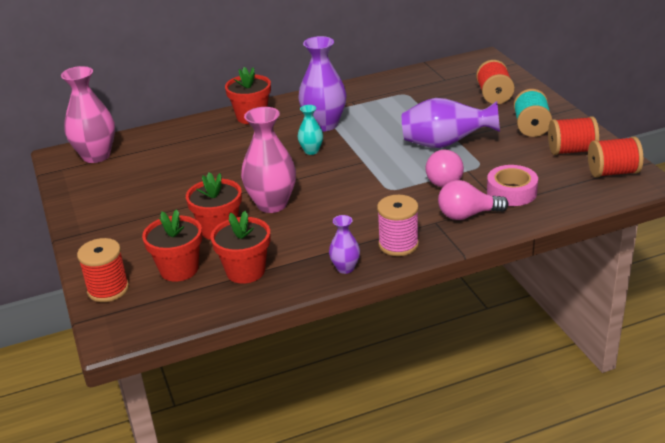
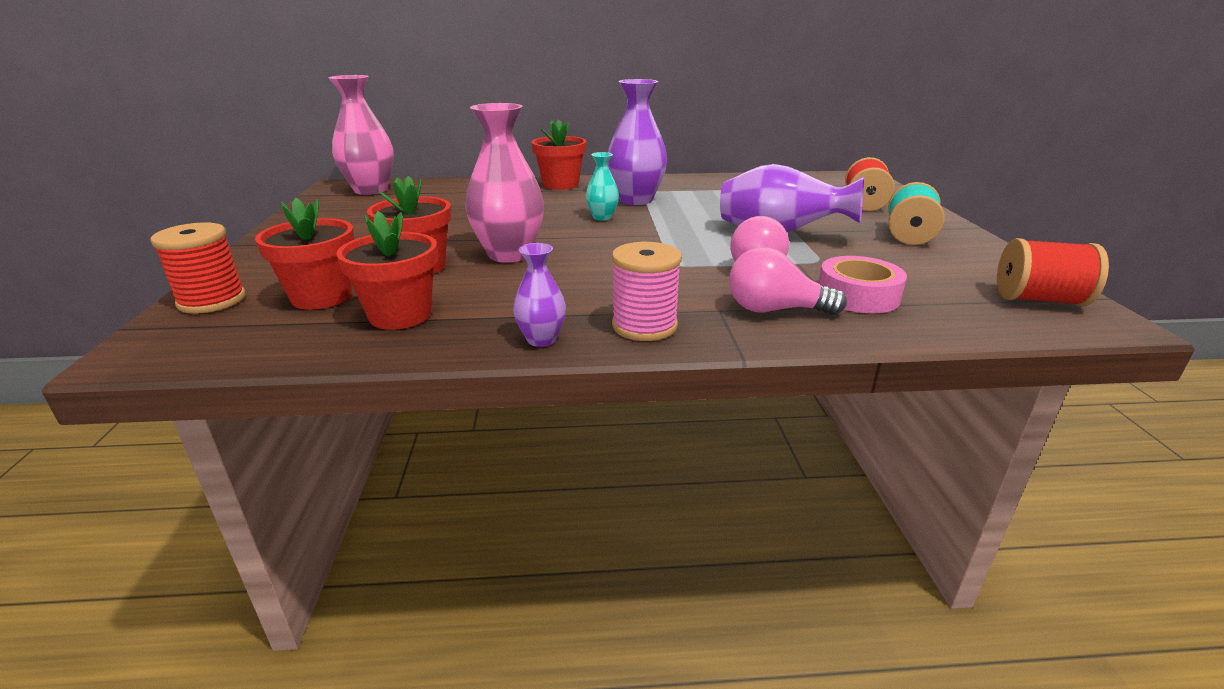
camera: 15 degrees right, 5 degrees down
(571, 151) = (968, 266): red spool -> none

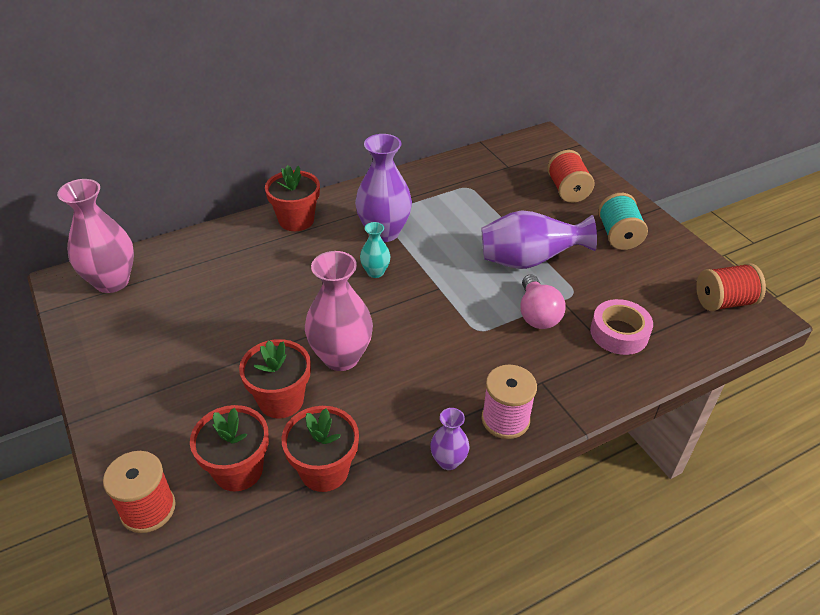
camera: 25 degrees left, 15 degrees up
(774, 310) = (576, 370): pink light bulb -> none

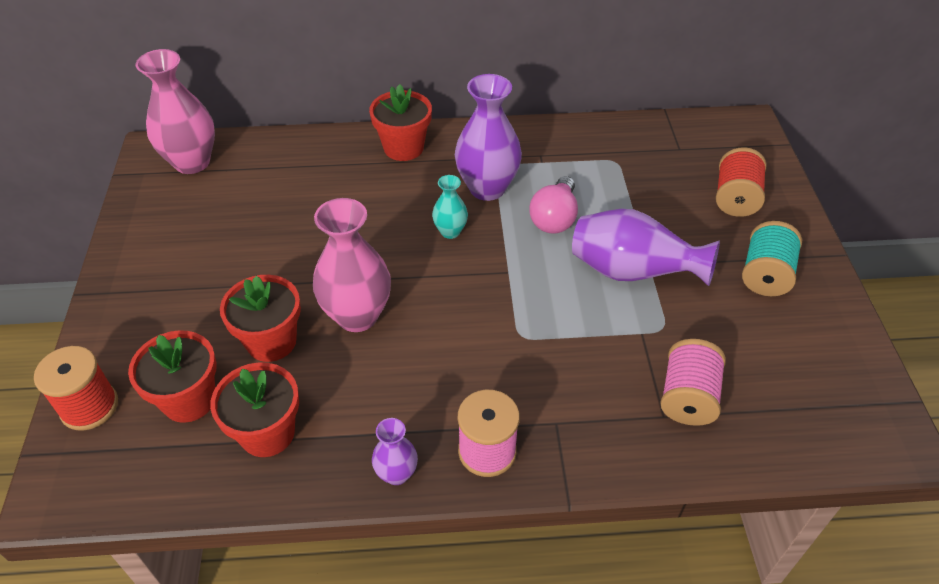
camera: 25 degrees right, 5 degrees up
(537, 314) = (601, 340): pink light bulb -> pink light bulb (554, 218)
(619, 333) = (687, 397): pink tape -> pink spool
(723, 302) = (853, 405): red spool -> none

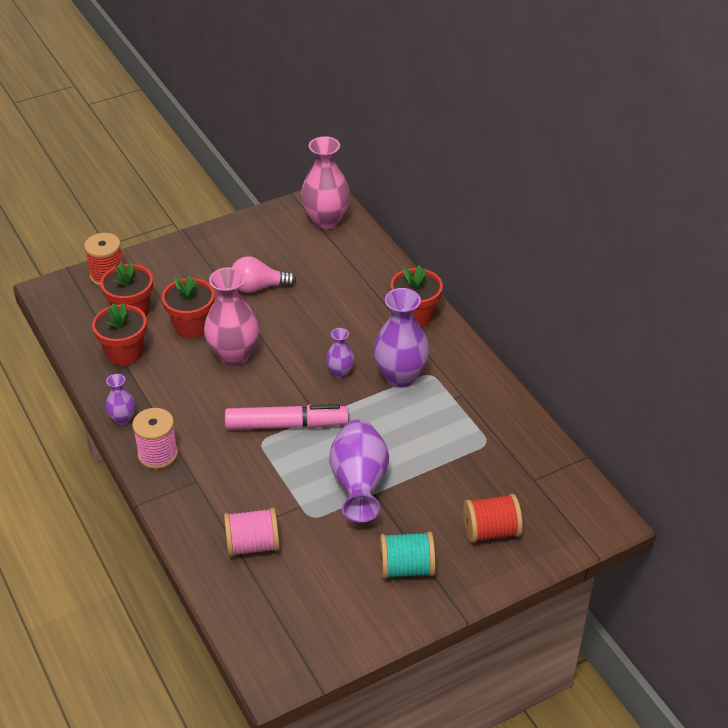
camera: 65 degrees right, 5 degrees down
(450, 231) = (340, 372): turquoise vase -> purple vase
(506, 304) = (286, 425): none -> pink marker
(554, 218) = (391, 424): pink light bulb -> pink light bulb (258, 287)

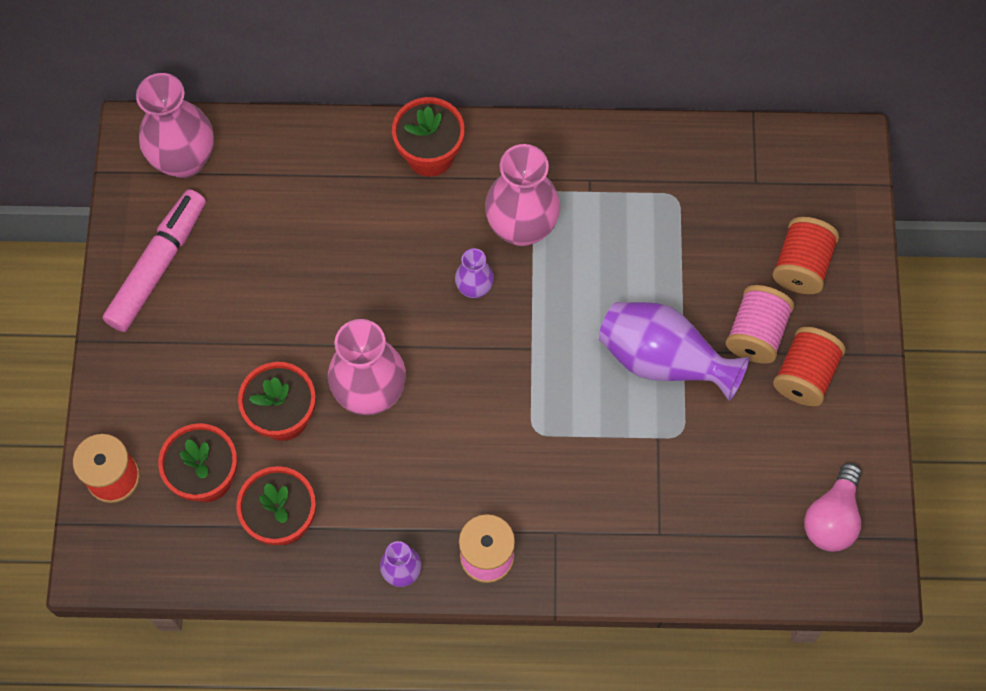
camera: 60 degrees left, 25 degrees up
(252, 545) = (687, 515): pink spool -> pink spool (756, 333)
(258, 287) = (262, 304): pink light bulb -> pink light bulb (832, 518)
(286, 425) = (524, 390): pink marker -> pink marker (157, 266)
(400, 376) = (521, 227): purple vase -> pink vase
(406, 568) = (804, 375): turquoise spool -> red spool

